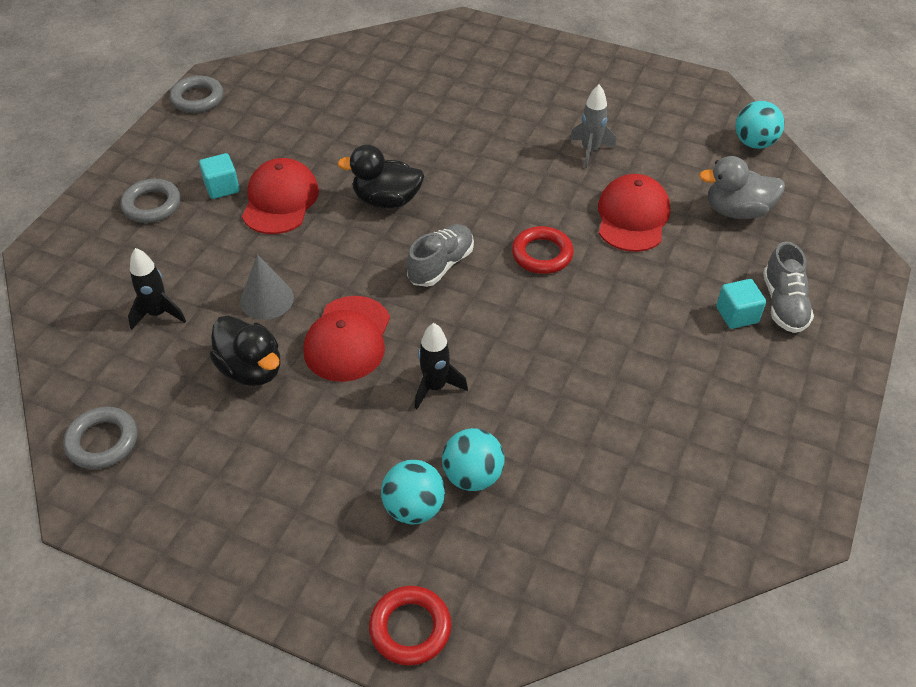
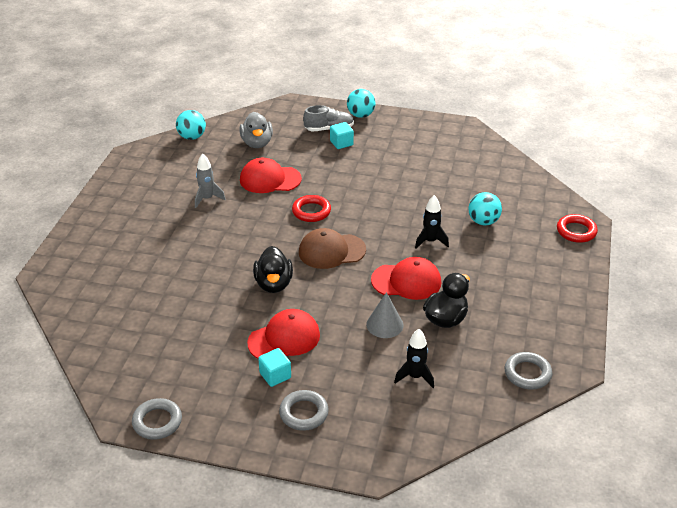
camera: 100 degrees left, 10 degrees down
(280, 200) = (284, 339): red cap -> red cap turned 150 degrees clockwise
(414, 508) = (511, 239): turquoise ball -> turquoise ball (360, 115)
(441, 265) = (331, 251): grey shoe -> brown cap

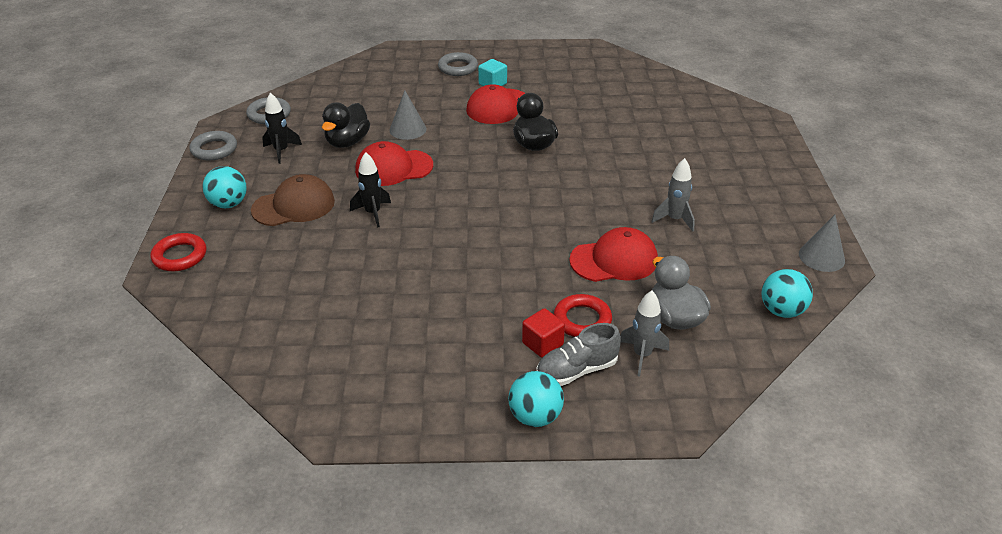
camera: 165 degrees right, 0 degrees up
(135, 160) = (821, 257): none -> grey cone
(157, 422) = (567, 50): grey ring -> grey ring (214, 149)
(289, 130) = (642, 355): none -> grey rocket
(311, 211) = (533, 225): red ring -> red ring (582, 320)
(331, 251) = (487, 184): brown cap -> brown cap (294, 206)
(341, 143) = (542, 344): turquoise cube -> red cube
(415, 377) = (371, 99): black rocket -> black rocket (281, 151)
(483, 221) = (305, 249): turquoise ball -> turquoise ball (228, 204)

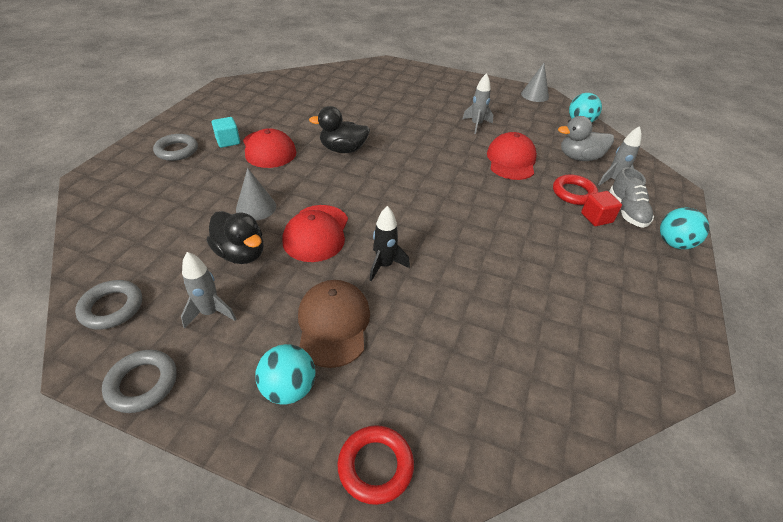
camera: 70 degrees left, 5 degrees up
(281, 151) = (210, 312): black rocket -> grey rocket

